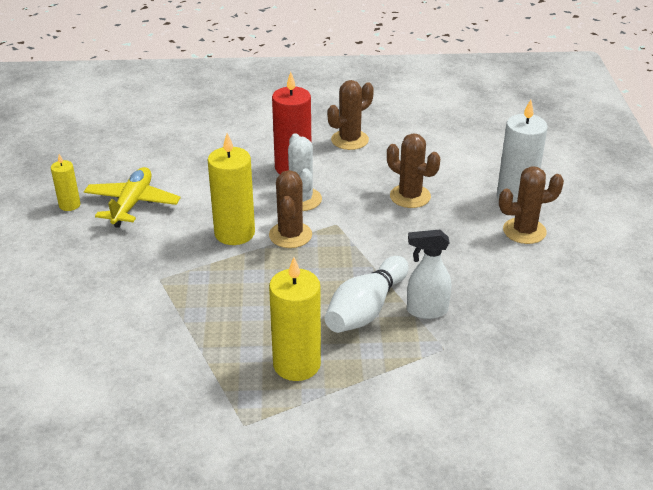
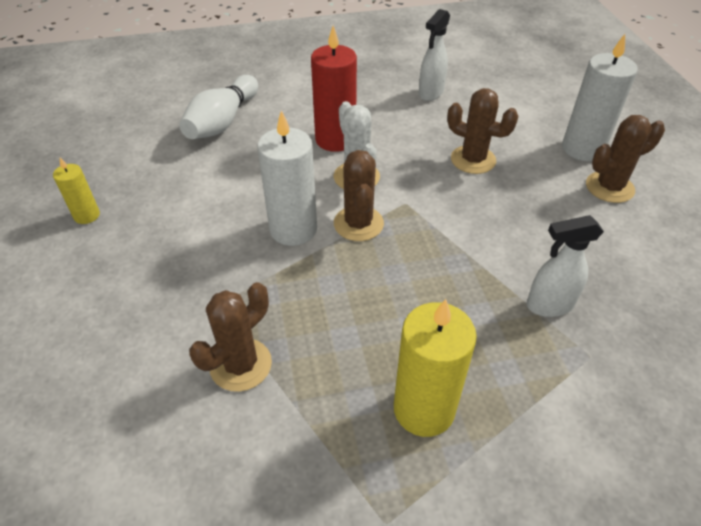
camera: 10 degrees left, 10 degrees up
(132, 204) = (163, 205): yellow plane -> none
(234, 233) = (293, 229): yellow candle -> white candle
(349, 140) = (385, 101): brown cactus -> brown cactus (240, 365)
(366, 309) = (479, 313): white bowling pin -> white bowling pin (222, 122)
(394, 137) = (430, 93): none -> white spray bottle

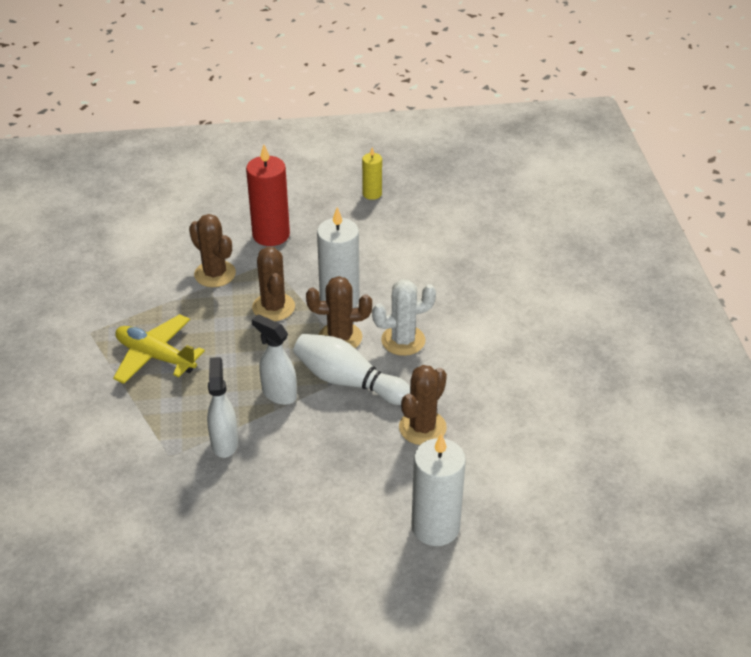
camera: 95 degrees right, 5 degrees down
(222, 122) = (494, 256): white bowling pin -> white bowling pin (348, 381)
(335, 139) = (462, 330): red candle -> red candle (271, 235)
(424, 409) = (155, 356): yellow candle -> yellow plane
(430, 93) = (549, 411): white spray bottle -> white spray bottle (279, 394)
(609, 187) = (366, 531): brown cactus -> brown cactus (273, 307)

